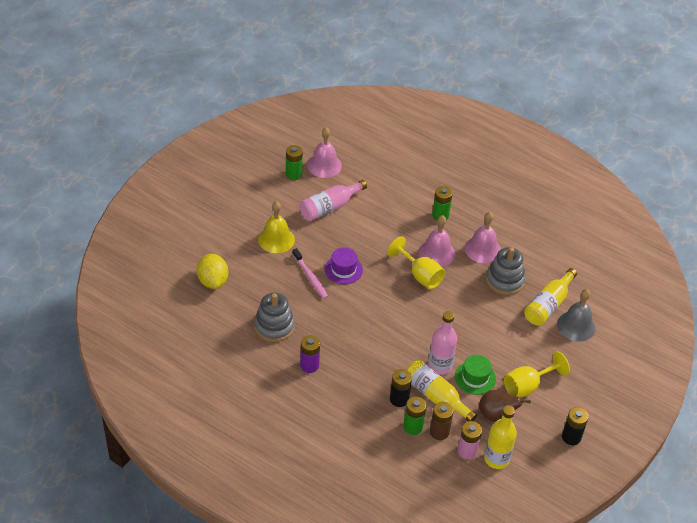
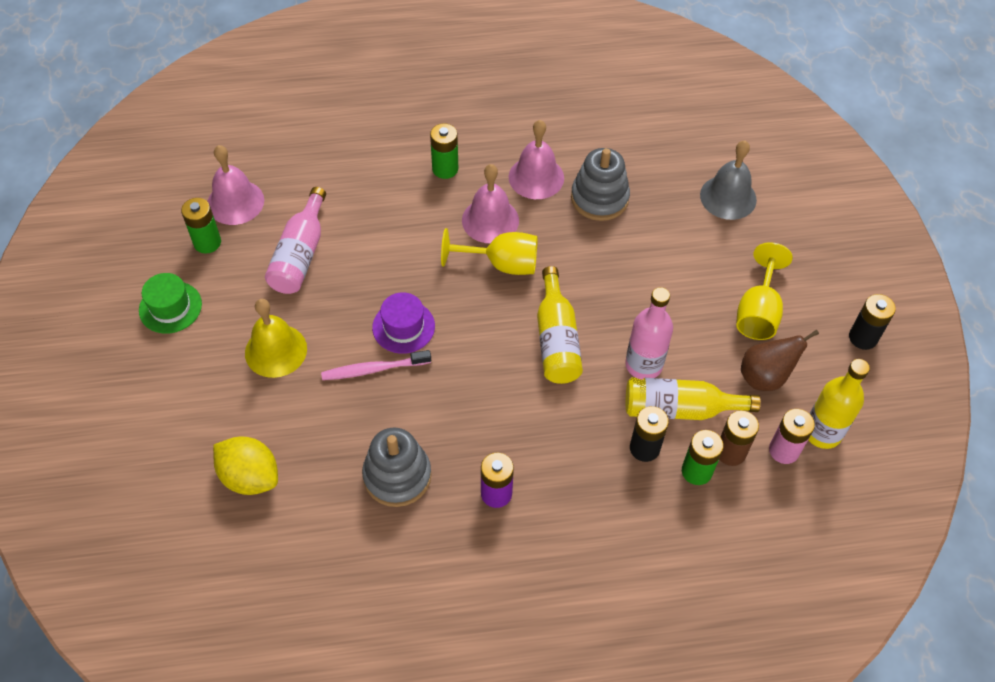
camera: 40 degrees left, 10 degrees up
(310, 277) = (373, 369): pink toothbrush -> pink toothbrush turned 150 degrees clockwise
(475, 378) = (695, 348): green hat -> green hat (170, 307)
(548, 305) = (675, 193): yellow bottle -> yellow bottle (556, 339)

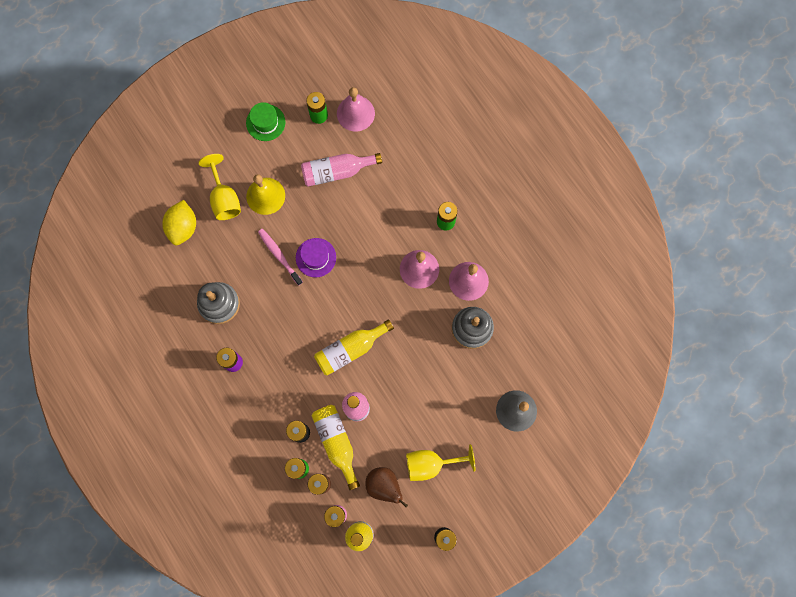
camera: 65 degrees right, 20 degrees up
(502, 264) = (389, 292): yellow goblet -> yellow goblet (224, 198)

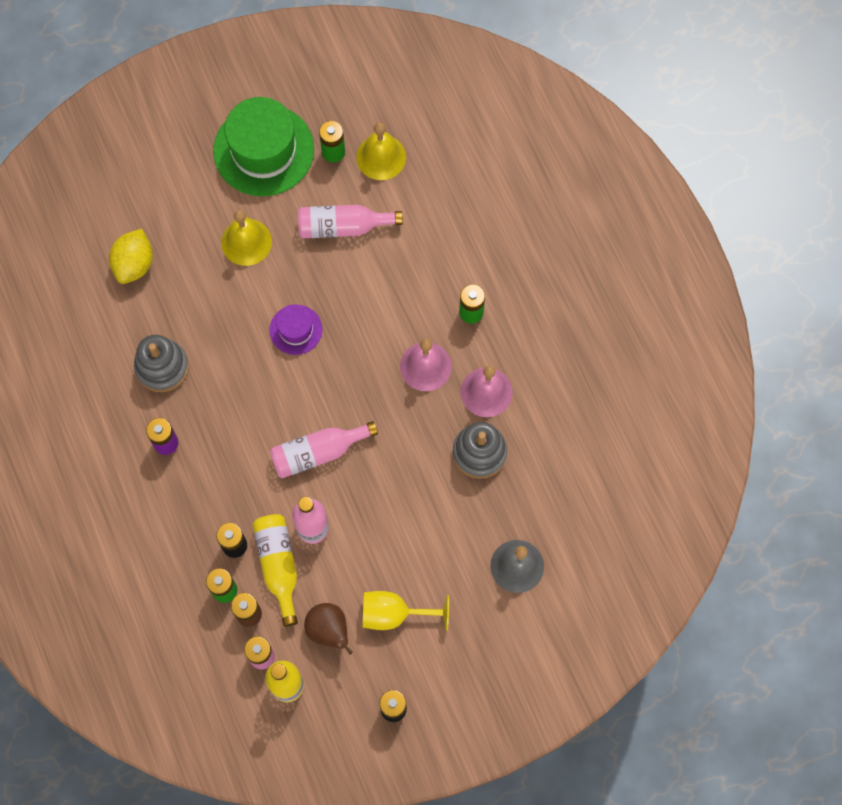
camera: 10 degrees right, 5 degrees down
(224, 198) = (193, 237): yellow goblet -> none
(265, 122) = (263, 150): green hat -> green hat, size x1.97
(279, 256) = (249, 320): pink toothbrush -> none
(350, 349) = (318, 452): yellow bottle -> pink bottle
(355, 113) = (381, 157): pink bell -> yellow bell

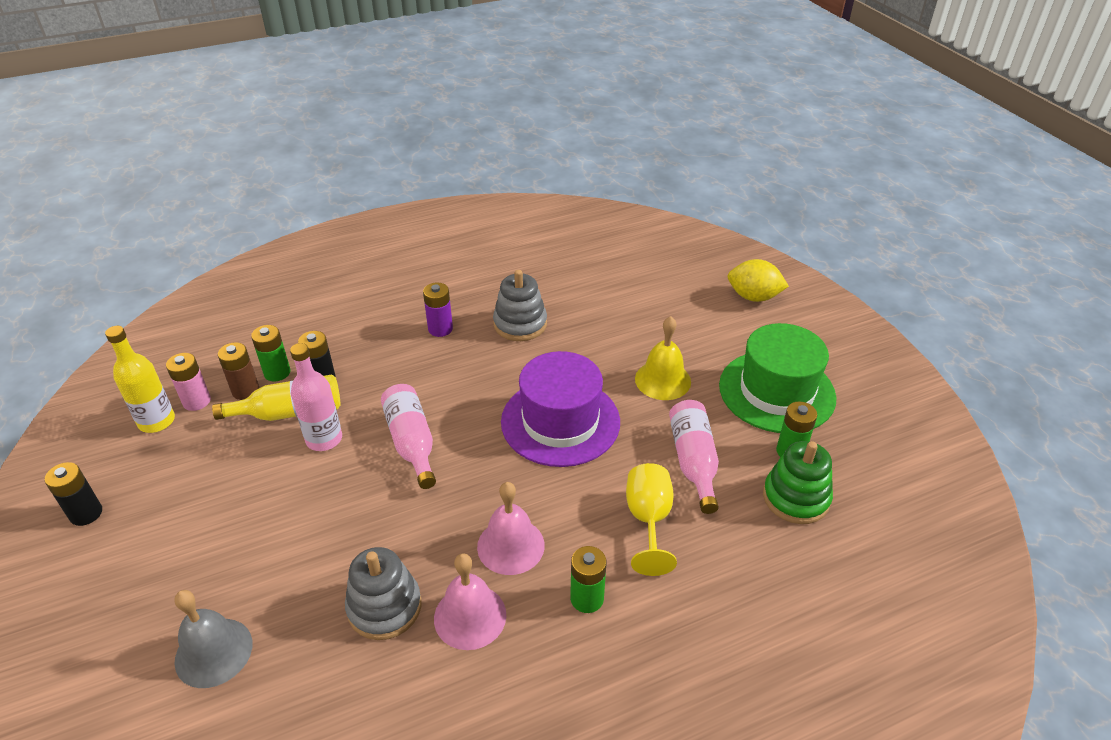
camera: 90 degrees right, 30 degrees down
(134, 264) = (628, 303): yellow lemon -> yellow lemon (753, 297)
(296, 329) = (560, 421): purple hat -> purple hat, size x1.97
(329, 630) = (203, 454): brown pear -> none
(381, 157) = (796, 498): yellow bell -> green stacking toy
(394, 614) = (199, 514): yellow goblet -> yellow goblet (648, 520)

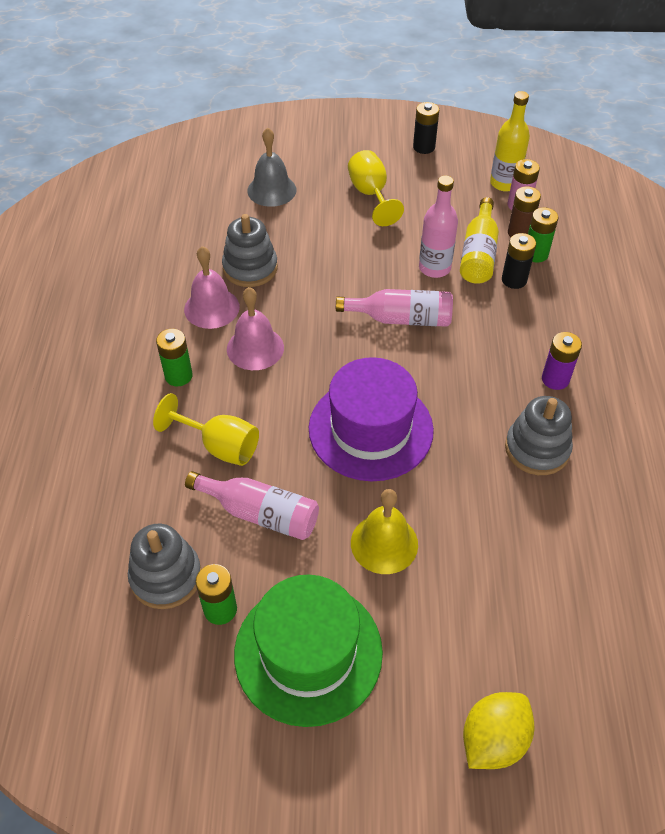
camera: 115 degrees right, 10 degrees up
(202, 535) = (371, 194): none -> yellow goblet
(796, 498) = (166, 576): green stacking toy -> grey stacking toy

